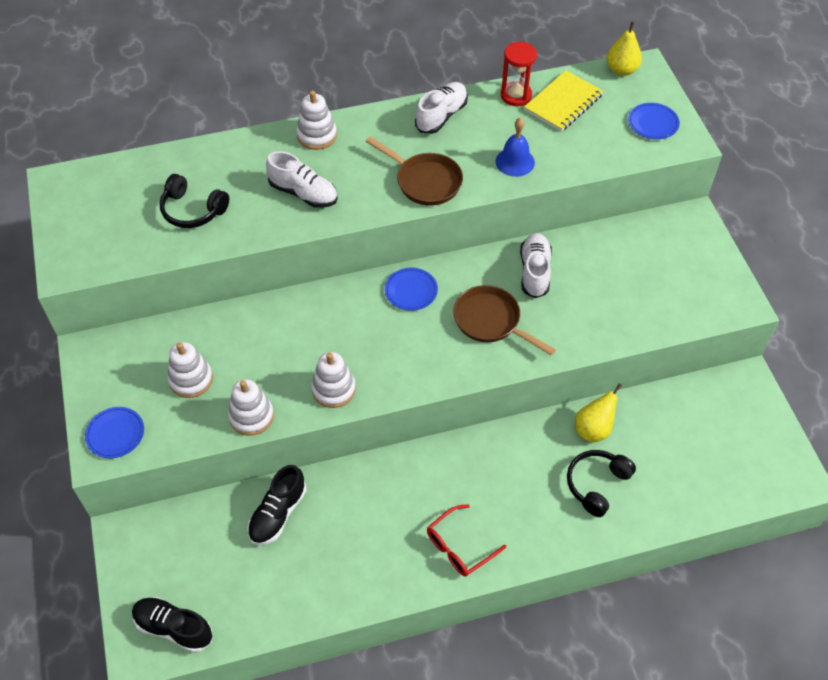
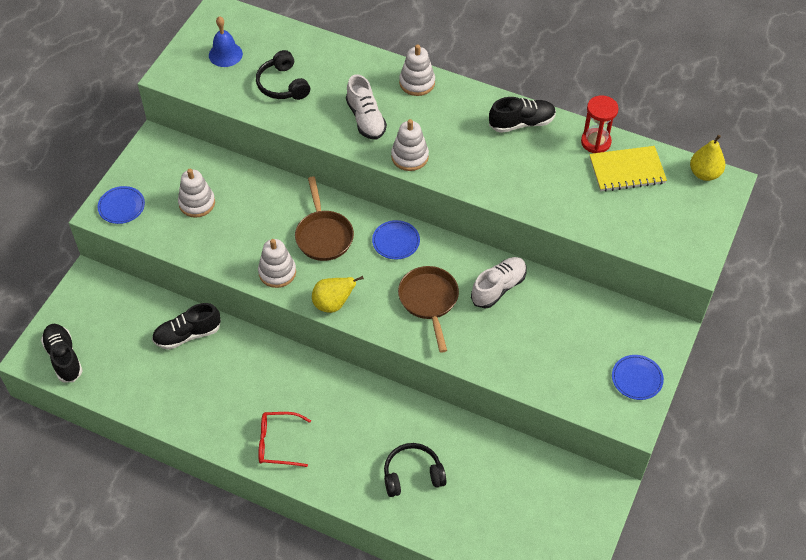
camera: 40 degrees right, 0 degrees up
(251, 416) = (210, 253): white stacking toy -> white stacking toy (409, 156)
(425, 181) = (458, 164): brown pan -> brown pan (323, 235)
(441, 116) = (522, 123): white shoe -> black shoe
(515, 162) = (539, 191): blue bell -> blue bell (225, 54)
(593, 429) = (450, 436): yellow pear -> yellow pear (333, 304)
(653, 123) = (682, 231): blue plate -> blue plate (637, 378)

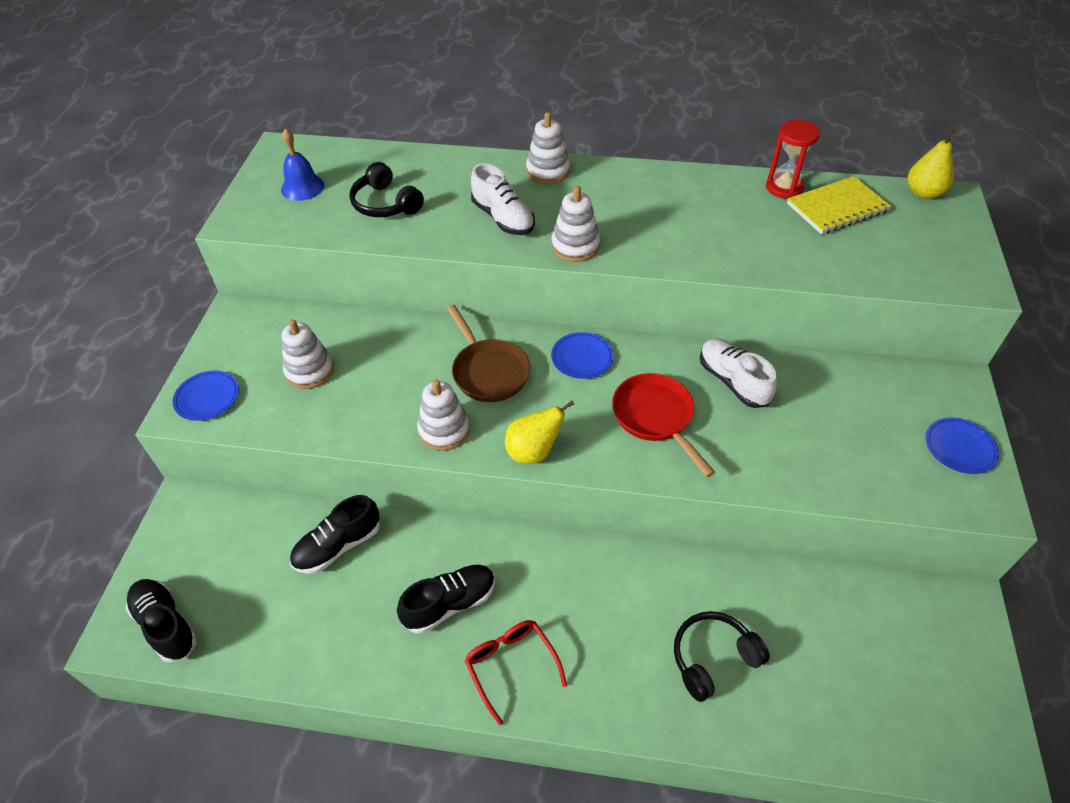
camera: 15 degrees left, 5 degrees down
(278, 443) = (511, 665): red glasses -> red glasses turned 75 degrees clockwise
(429, 301) = (655, 417): brown pan -> red pan
(498, 288) = (733, 381): white shoe -> white shoe turned 60 degrees counterclockwise
(522, 123) = (690, 186): black shoe -> black shoe (450, 604)

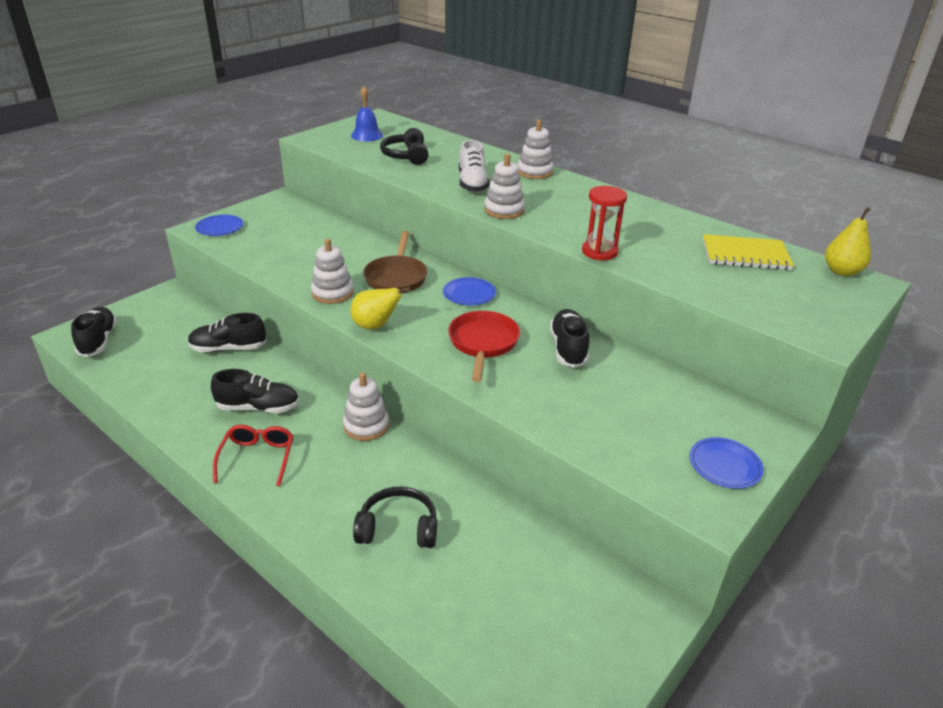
camera: 30 degrees right, 15 degrees down
(310, 371) = (289, 237): white stacking toy -> white stacking toy (366, 426)
(733, 381) = (568, 348): white shoe -> black shoe
(784, 187) = (712, 231): red hourglass -> red hourglass (599, 252)

